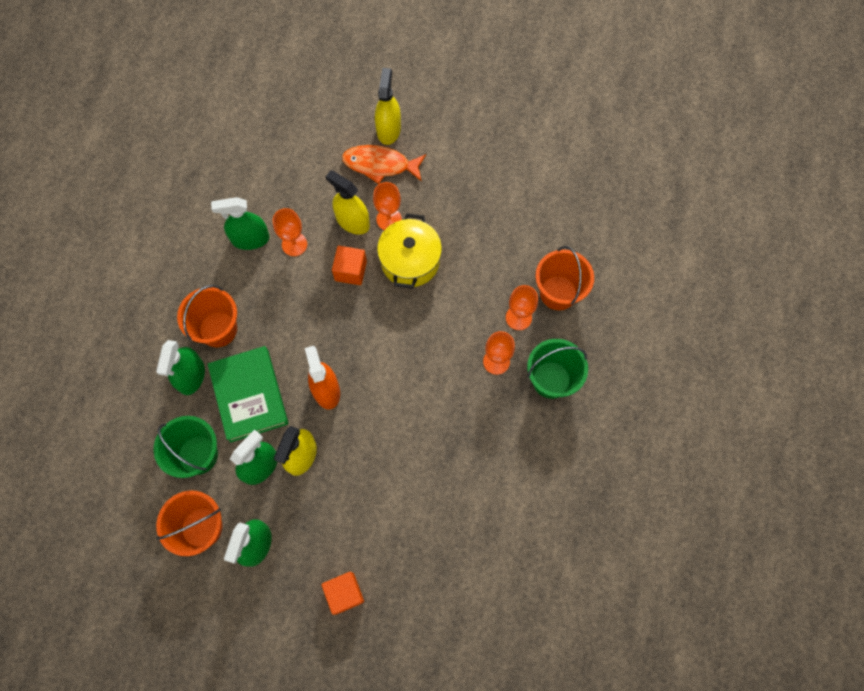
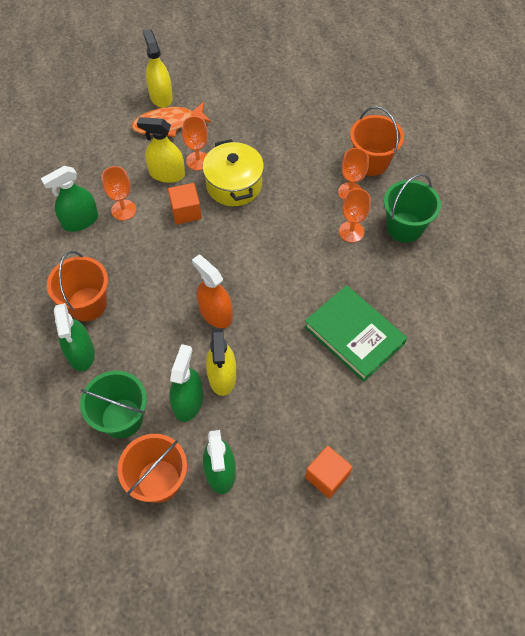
camera: 25 degrees left, 10 degrees down
(249, 395) = (146, 347): green book -> green book (354, 335)

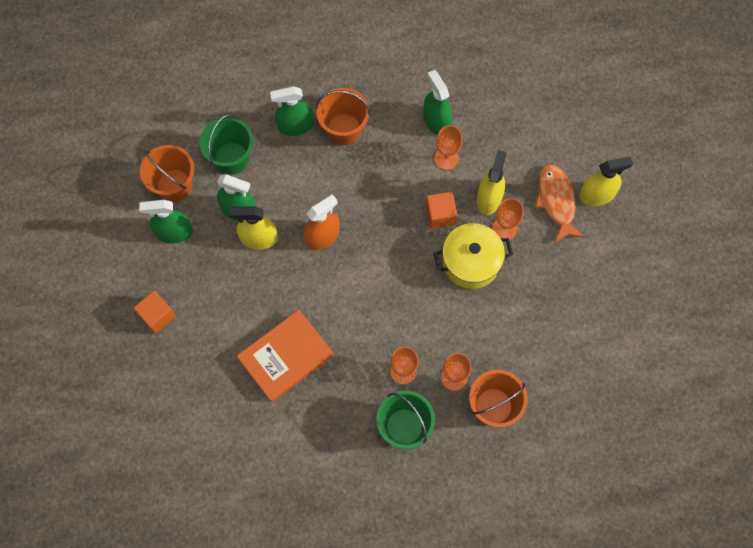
camera: 95 degrees right, 10 degrees up
(354, 335) = (286, 357): green book -> orange book

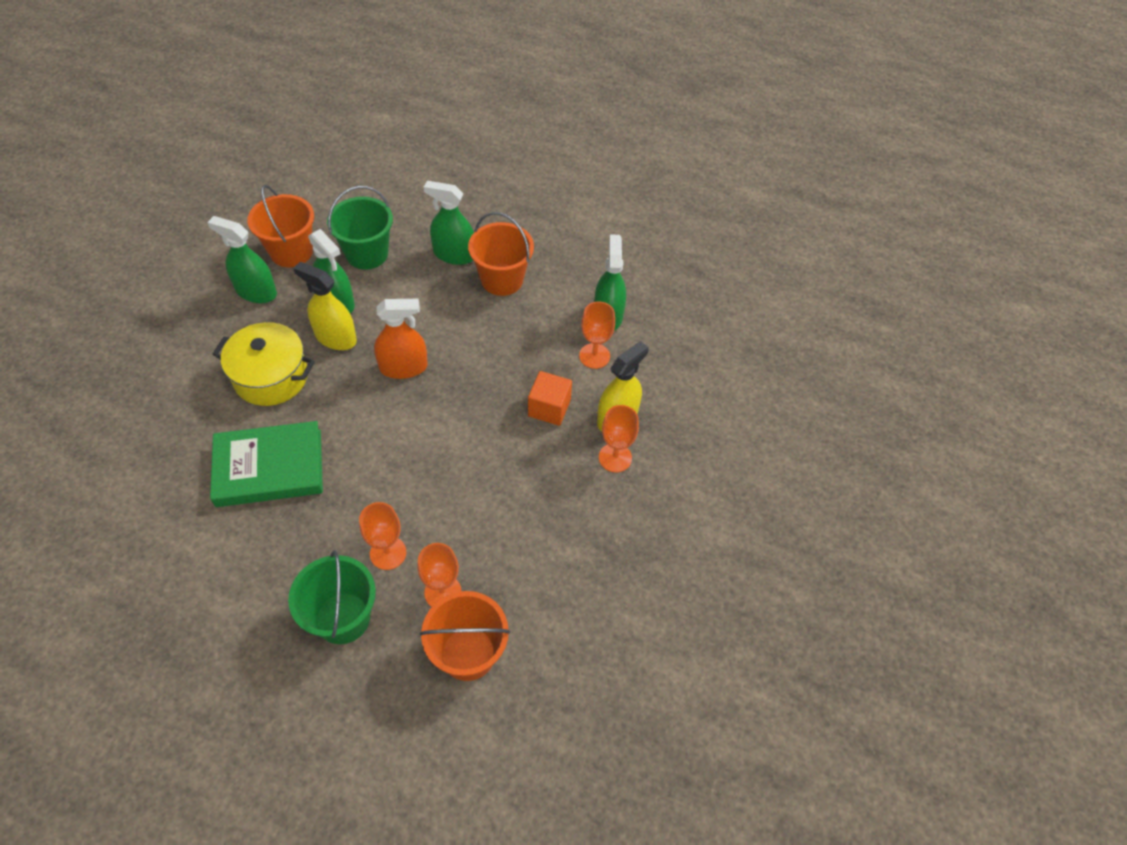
camera: 25 degrees right, 15 degrees down
(157, 316) = (173, 359): orange cube -> none
(286, 357) = (269, 467): orange book -> green book
(471, 262) = (551, 473): yellow pot -> yellow pot (271, 377)
(556, 201) = (697, 458): orange fish -> none
(597, 195) = (751, 475): yellow spray bottle -> none

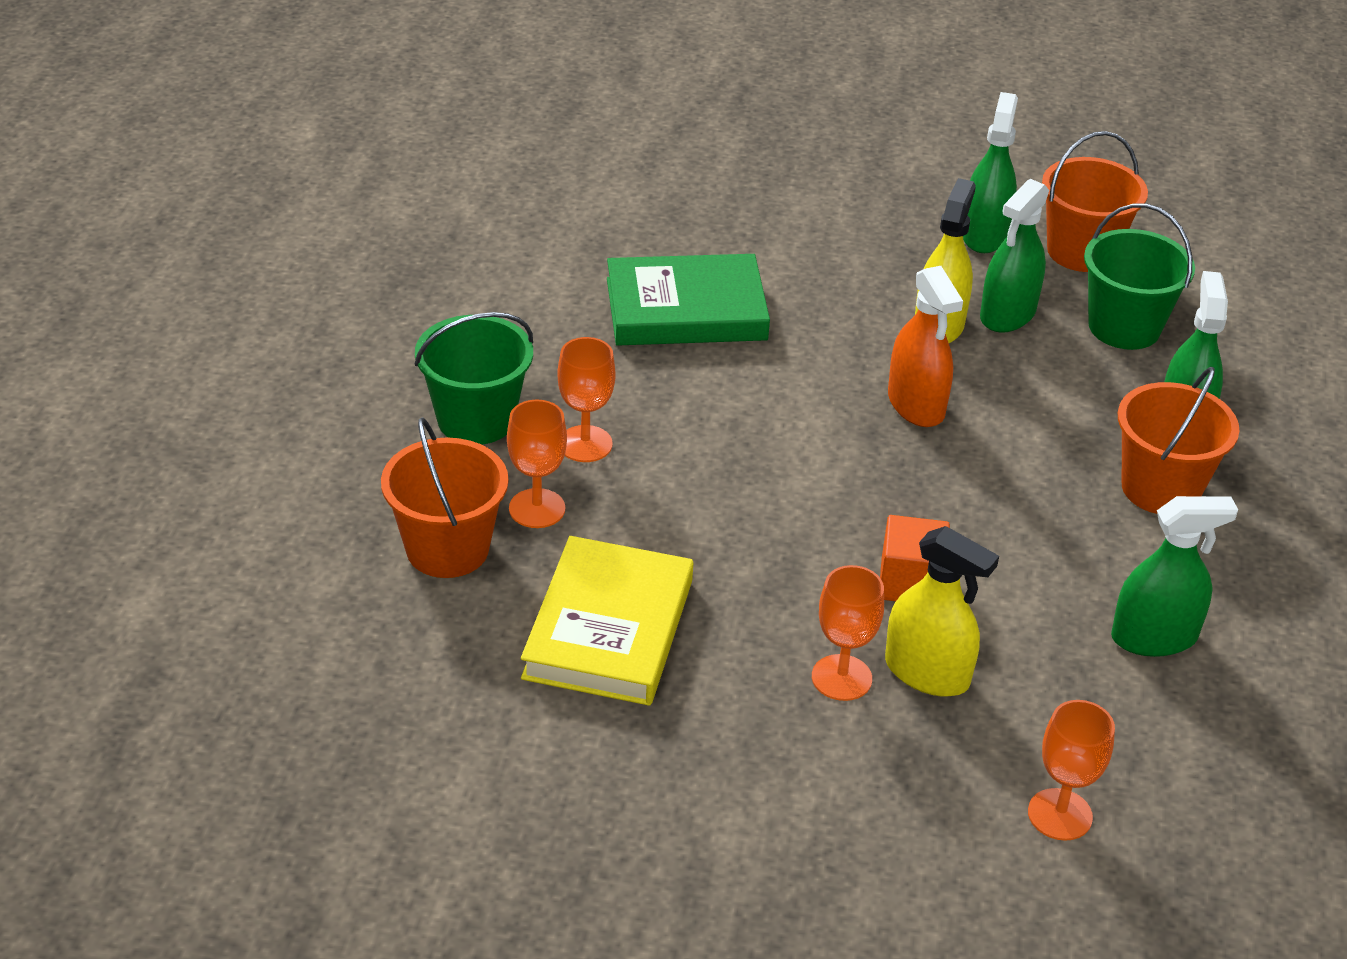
camera: 80 degrees right, 15 degrees down
(269, 467) = (686, 309): green book -> green book turned 75 degrees counterclockwise
(271, 377) = (838, 280): yellow pot -> none
(558, 568) = (608, 629): none -> yellow book
(594, 356) = (1050, 628): orange goblet -> orange goblet (1060, 814)

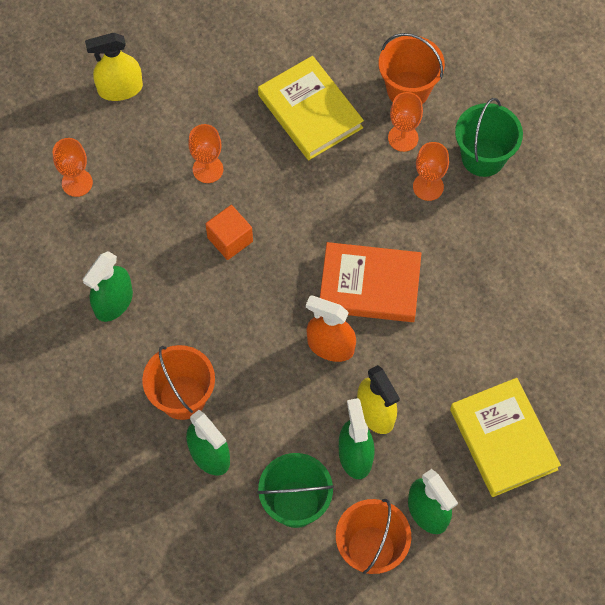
camera: 135 degrees right, 25 degrees up
(686, 309) = (489, 307): green book -> none
(793, 417) = (369, 285): none -> orange book
(829, 224) = (503, 439): none -> yellow book
(927, 672) = (180, 201): yellow spray bottle -> yellow spray bottle (120, 89)

